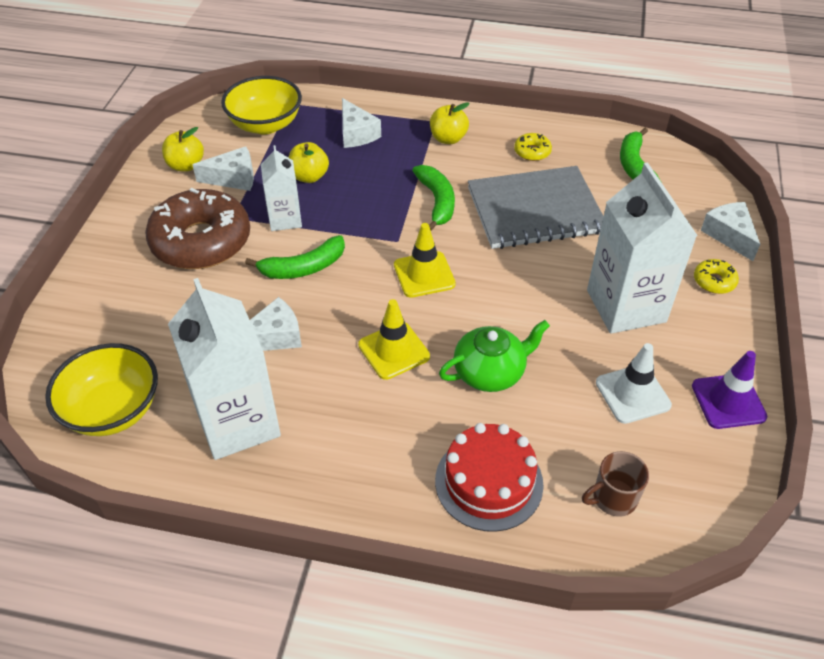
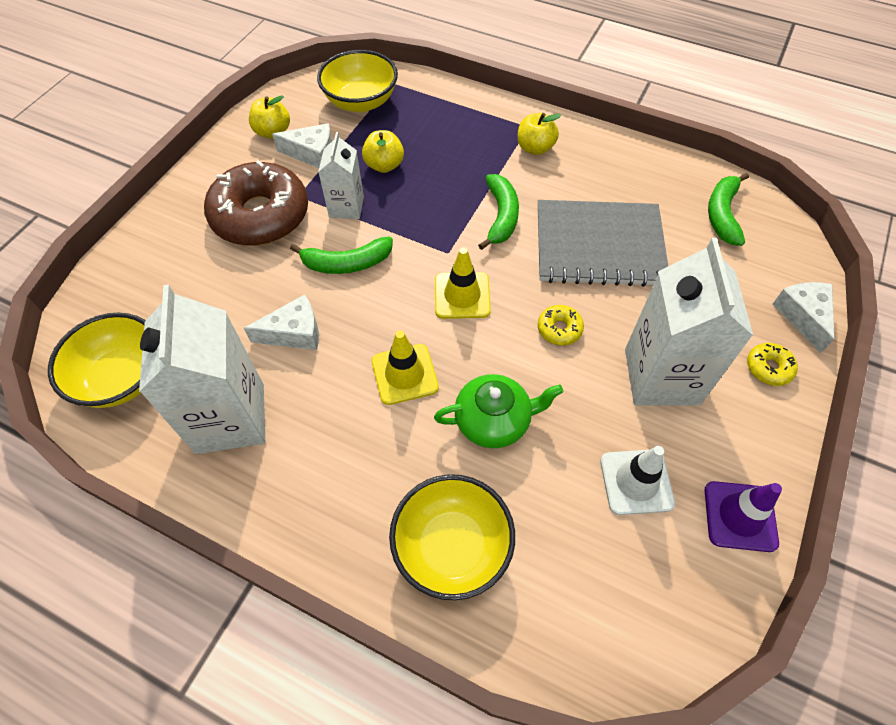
camera: 15 degrees right, 10 degrees up
(356, 133) = (445, 126): white cheese -> none
(489, 482) = (452, 547): red cake -> yellow bowl
(532, 152) = (617, 178): yellow donut -> yellow donut (559, 329)
(613, 498) = (576, 600): brown mug -> none

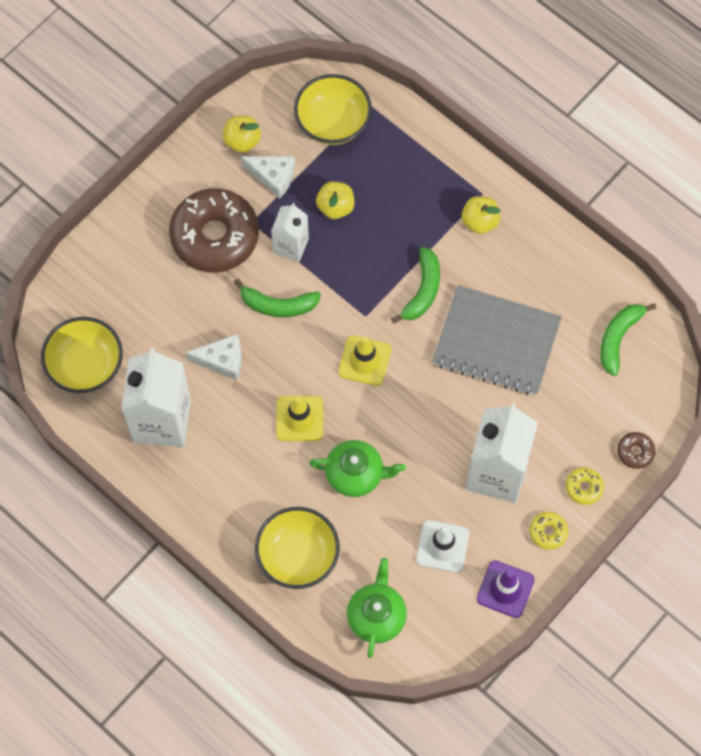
camera: 15 degrees right, 10 degrees up
(559, 329) = (432, 411): yellow donut -> yellow donut (548, 532)
(588, 603) = (376, 616): none -> green teapot
(803, 316) = (635, 452): white cheese -> brown donut

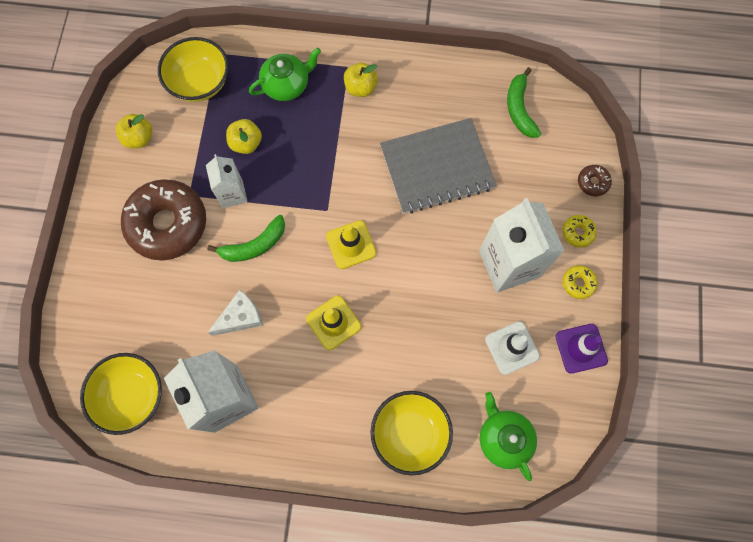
camera: 35 degrees left, 5 degrees up
(273, 177) = (182, 150): white cheese -> none
(355, 474) = (407, 336): green teapot -> green teapot (286, 85)
(423, 290) = (356, 164): green banana -> none

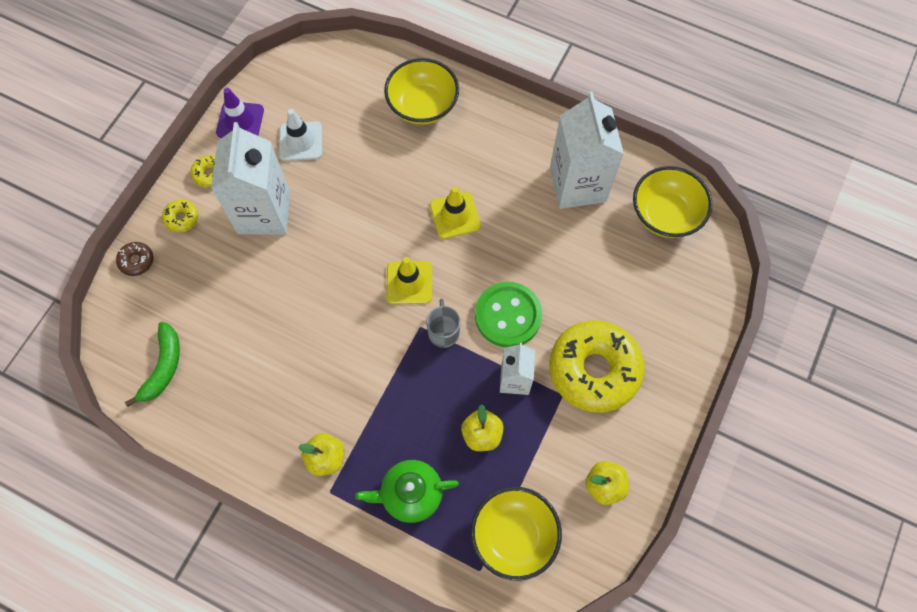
camera: 160 degrees left, 5 degrees down
(167, 224) = (594, 370): brown donut -> yellow donut
(241, 317) = (543, 250): white cheese -> none
(254, 245) = (508, 315): green banana -> green button
(305, 212) = (443, 332): none -> grey mug
(437, 167) = (285, 332): grey notebook -> none
(503, 438) = (345, 78): green teapot -> none

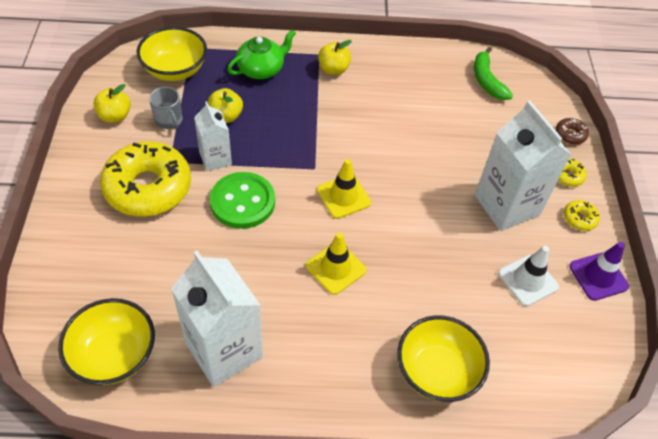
camera: 150 degrees right, 15 degrees down
(443, 332) = (292, 171): grey mug -> grey mug (169, 120)

